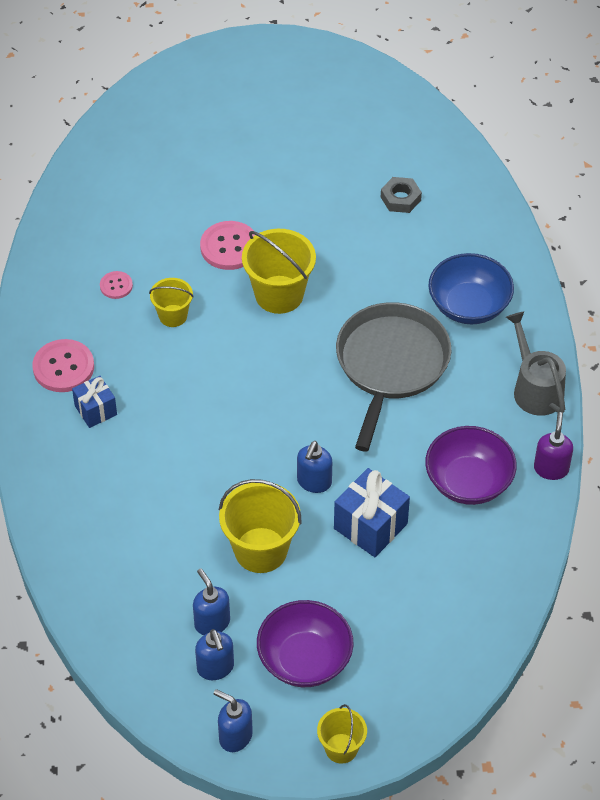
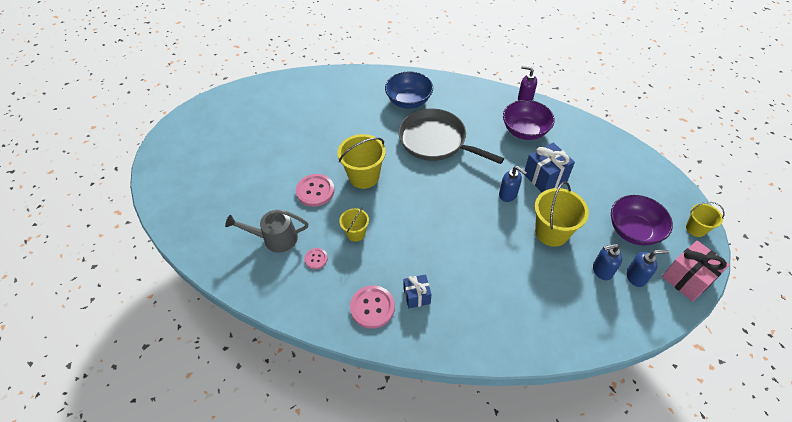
camera: 70 degrees left, 0 degrees up
(235, 736) = (687, 279): blue soap dispenser -> pink gift
(400, 198) = (321, 108): grey nut -> none
(535, 388) = (472, 91): grey watering can -> grey watering can (275, 238)

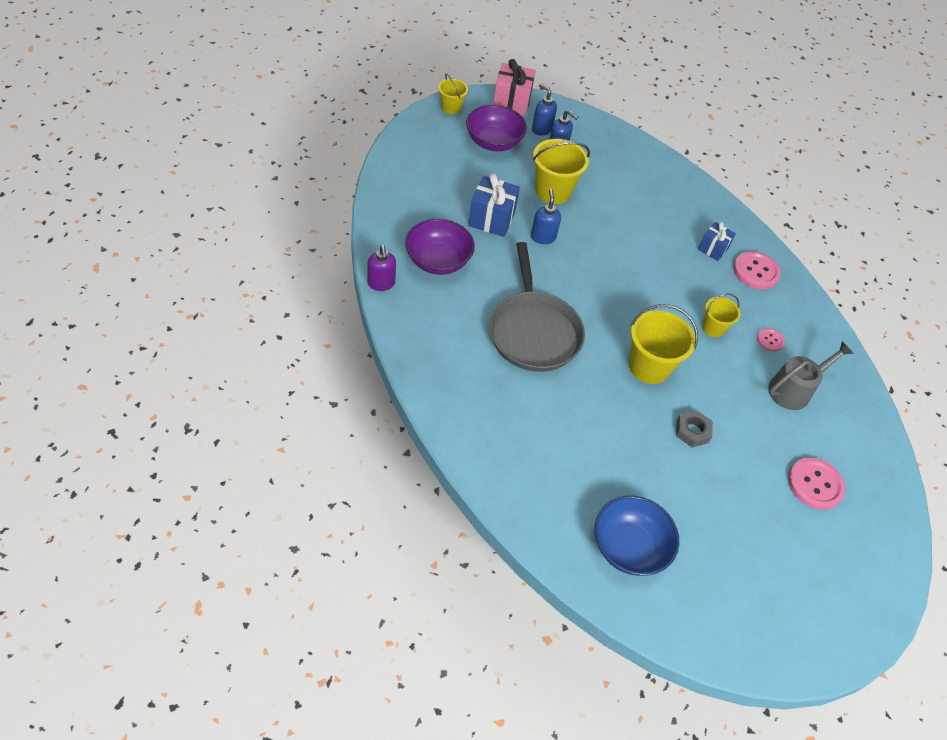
camera: 140 degrees left, 0 degrees up
(275, 238) = (794, 389): grey watering can -> grey watering can turned 75 degrees counterclockwise
(309, 165) = (692, 431): none -> grey nut
(315, 191) = (713, 397): pink button -> pink button (815, 484)
(409, 101) = (495, 399): blue bowl -> blue bowl (629, 547)

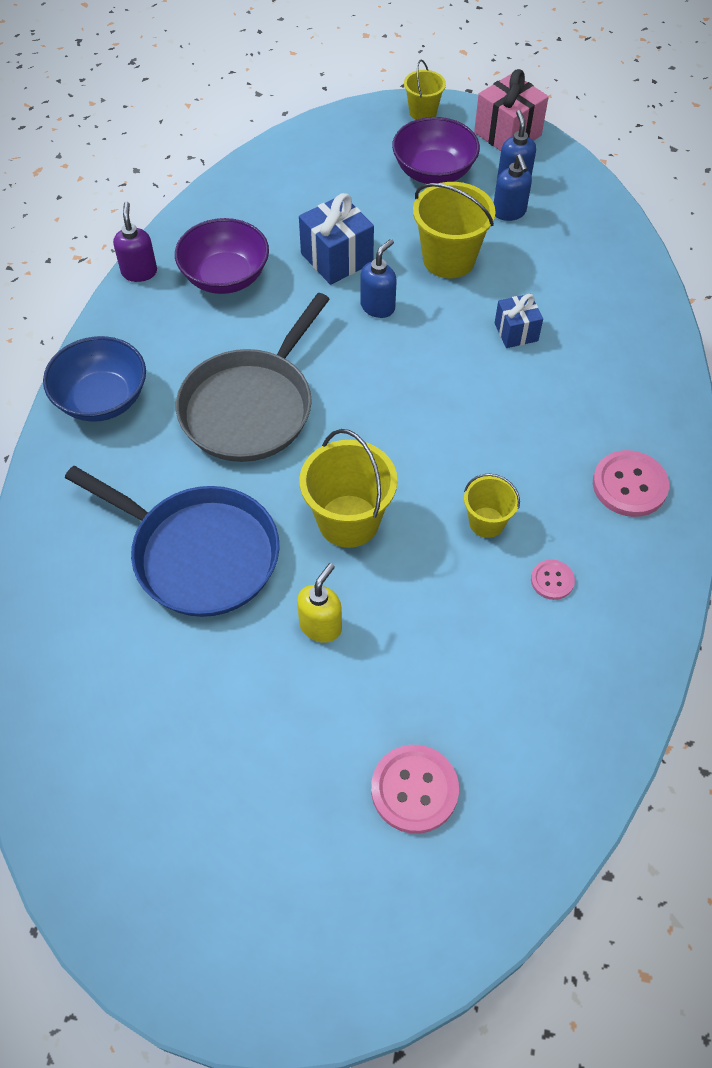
camera: 45 degrees right, 5 degrees up
(381, 284) = (139, 272): purple soap dispenser -> purple soap dispenser turned 150 degrees clockwise
(592, 432) = (199, 554): none -> blue pan
(629, 547) = (102, 703): blue bowl -> blue bowl (102, 399)
(692, 431) = (321, 626): grey nut -> yellow soap dispenser
(712, 249) = (596, 426): blue gift -> blue gift (516, 332)
(794, 389) = (518, 659): grey watering can -> none

